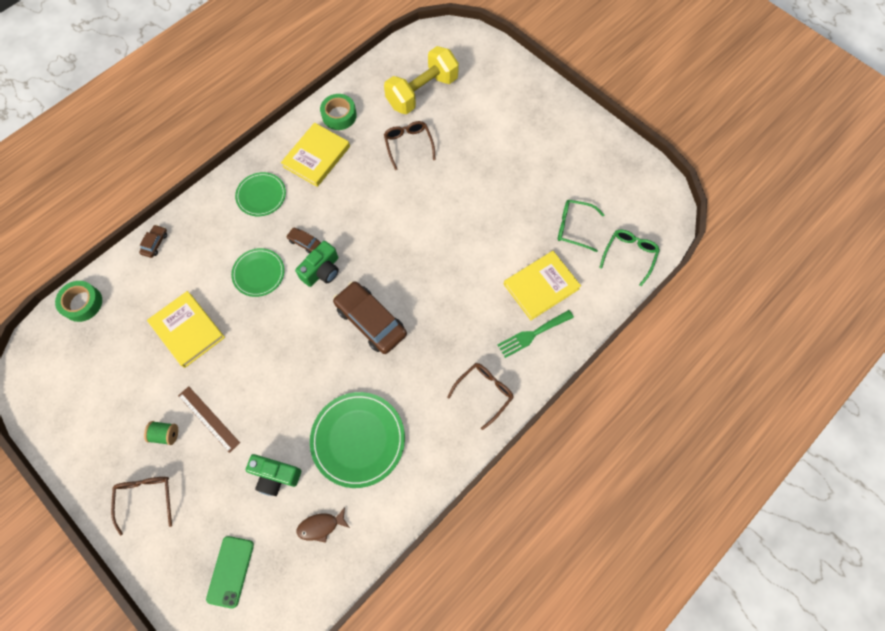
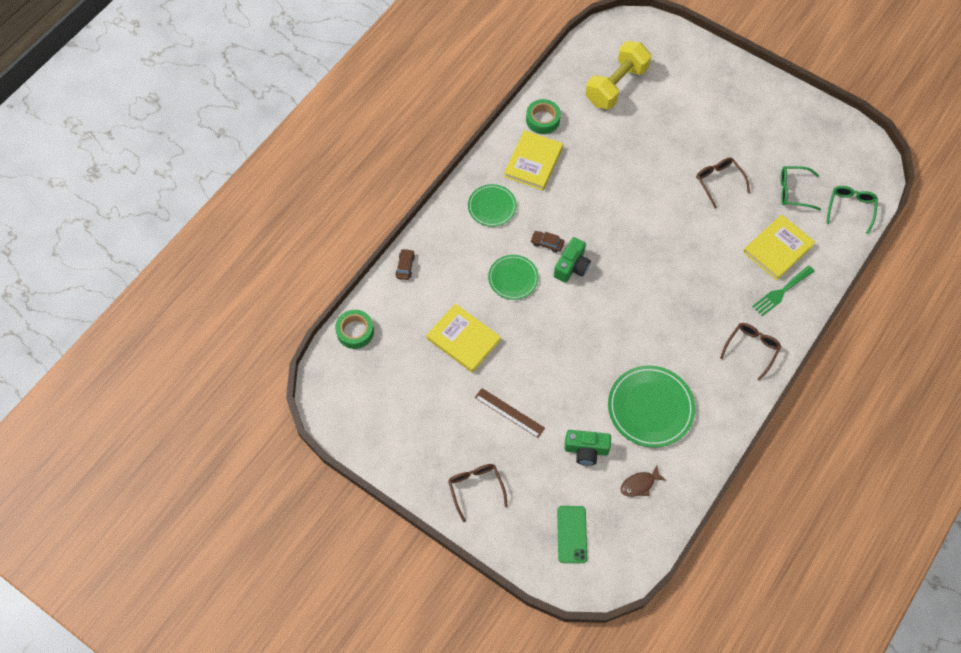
camera: 10 degrees left, 5 degrees down
(165, 434) = (474, 432): green spool -> none
(371, 321) = (631, 304): brown car -> none
(408, 145) = (618, 138): brown glasses -> brown glasses (719, 182)

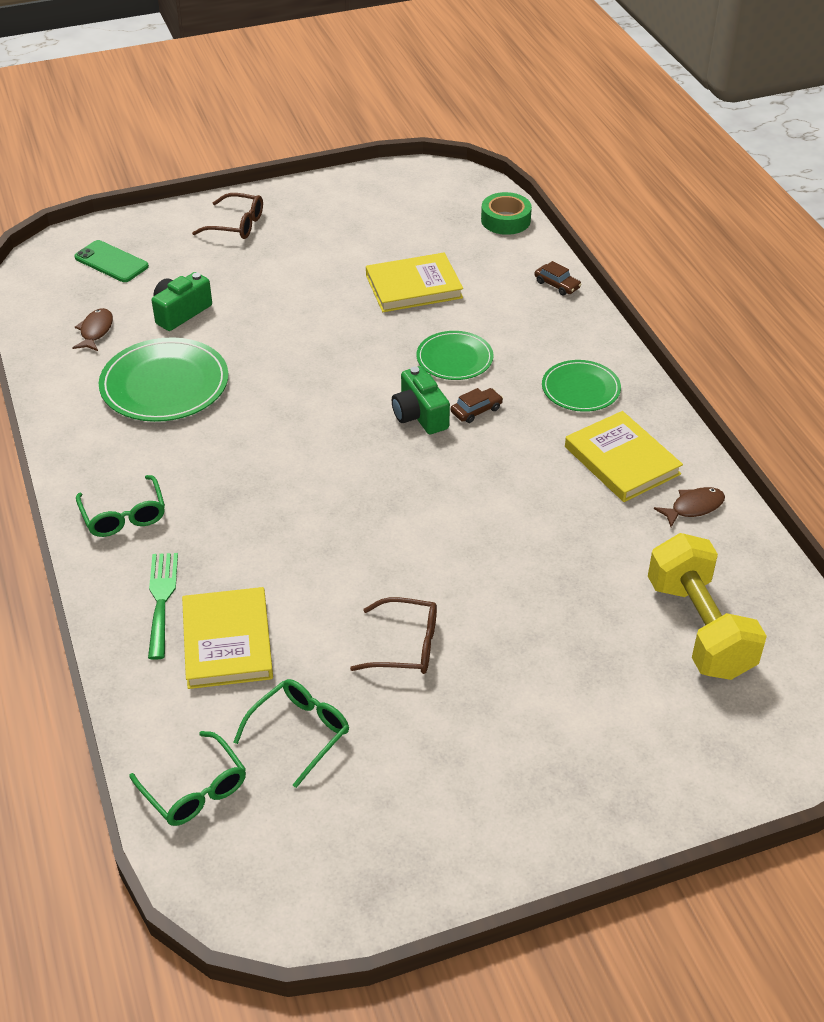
camera: 125 degrees right, 20 degrees down
(509, 412) = (288, 280): brown ruler -> none
(542, 120) = (693, 507): green tape -> brown fish
(751, 349) = (124, 516): brown glasses -> green glasses

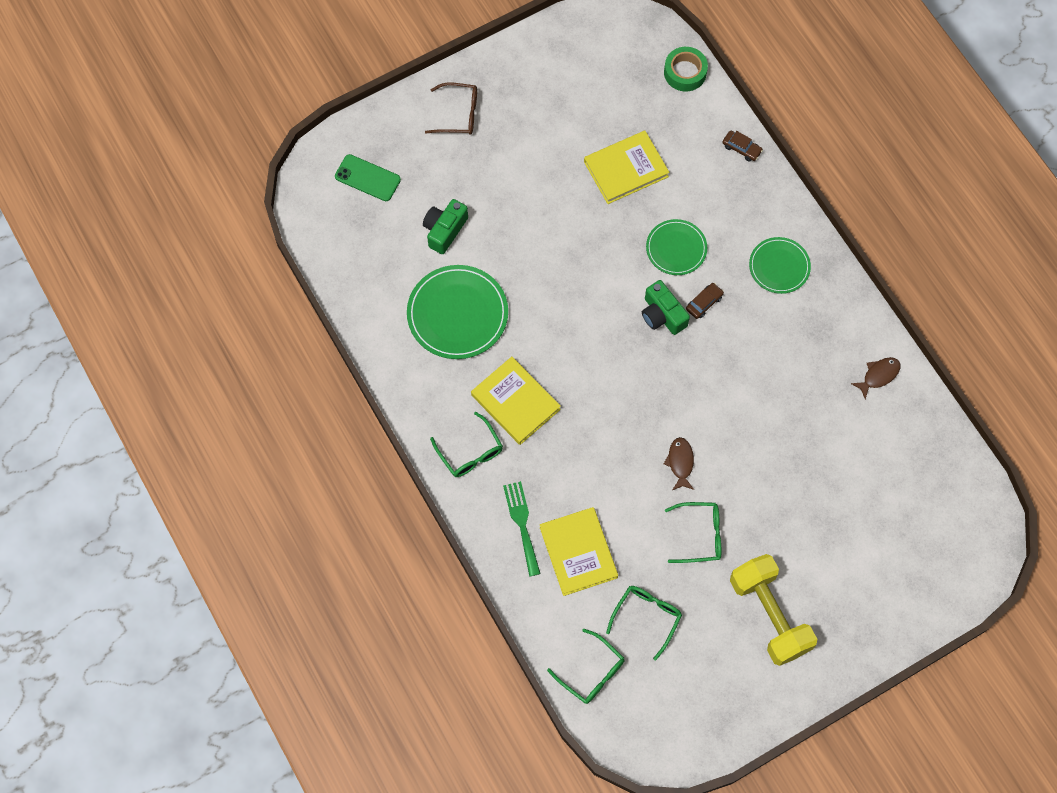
camera: 10 degrees left, 25 degrees up
(95, 331) = (383, 263): brown fish -> brown fish (680, 462)
(406, 646) = (700, 535): brown glasses -> green glasses
(621, 460) = (821, 337): yellow book -> yellow book (515, 402)
(699, 628) = (894, 486): yellow dumbbell -> yellow dumbbell (769, 615)

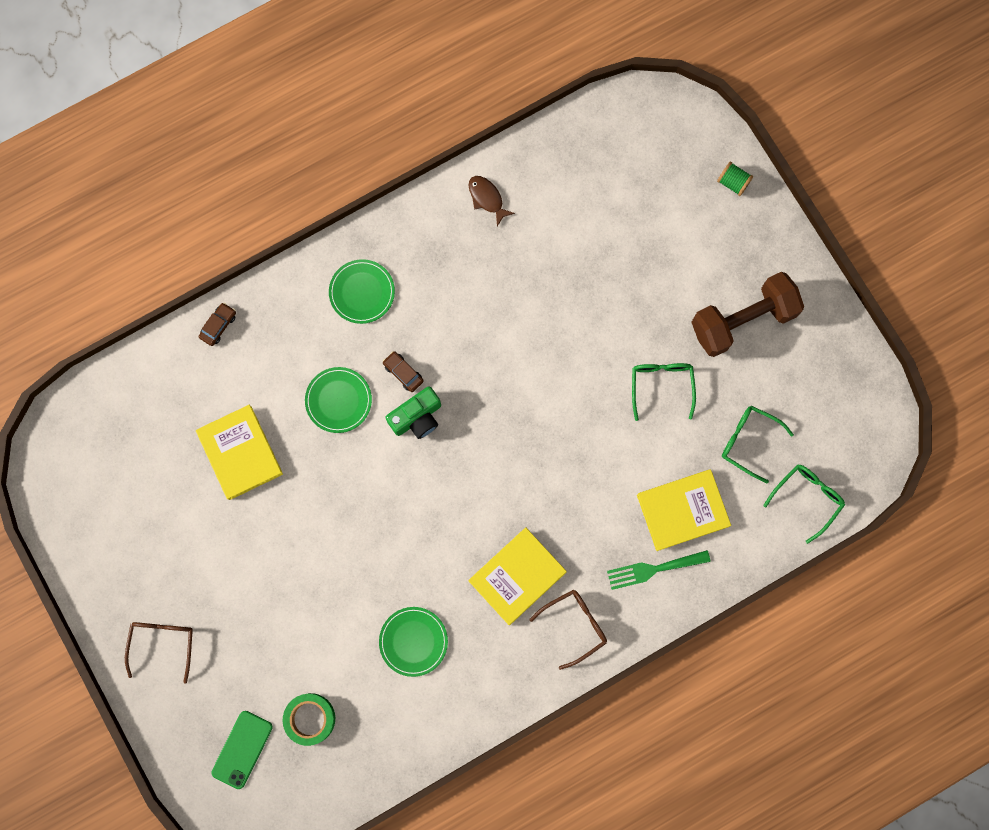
camera: 90 degrees left, 10 degrees up
(444, 230) = (311, 657): green camera -> none
(457, 314) = (413, 641): green plate -> green plate, size x0.61
(470, 452) = (574, 625): green glasses -> brown glasses
(680, 462) = (584, 403): brown fish -> none
(685, 72) = (120, 384): green tape -> green tape (310, 718)
(769, 615) = (743, 320): yellow dumbbell -> brown dumbbell
(913, 609) = (733, 182): none -> green spool

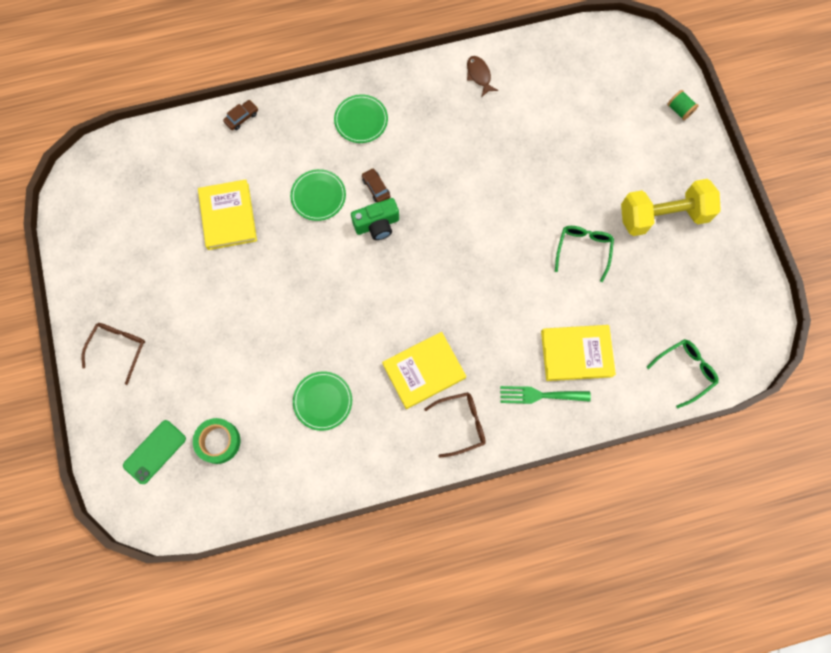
camera: 15 degrees right, 5 degrees down
(743, 320) = (663, 216): brown dumbbell -> yellow dumbbell
(749, 442) = (646, 312): green glasses -> none

